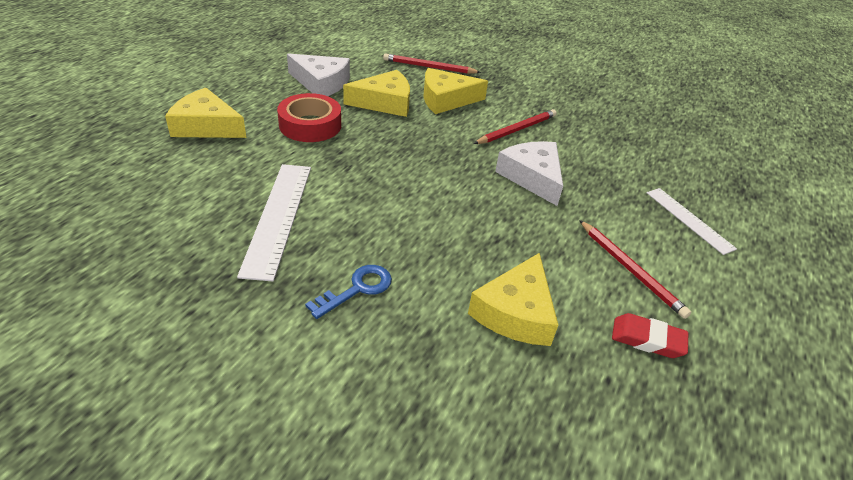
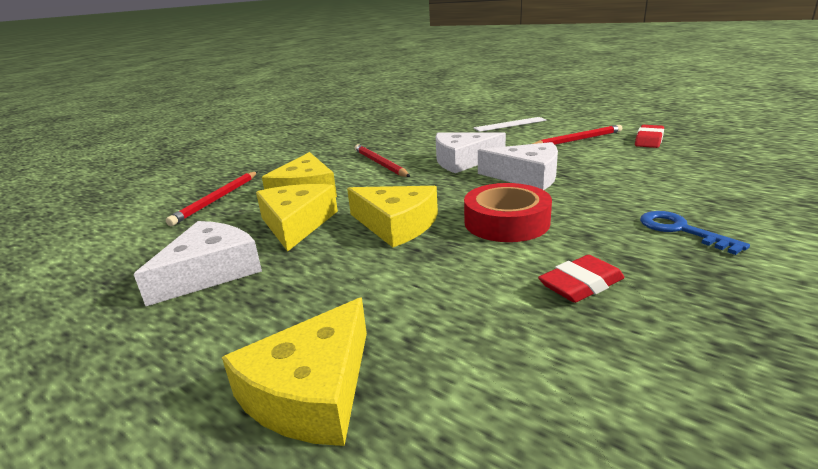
camera: 75 degrees left, 15 degrees down
(278, 217) = (581, 285): white ruler -> red eraser
(310, 125) = (340, 274): red tape -> red tape (506, 222)
(489, 214) = (526, 176): none -> white cheese
(515, 312) = (654, 171): yellow cheese -> yellow cheese (396, 225)

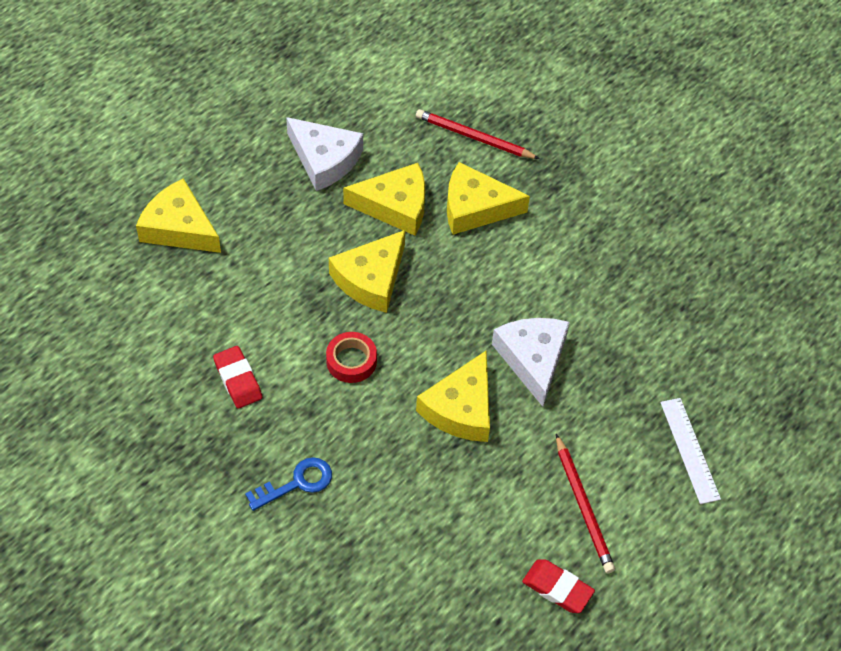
camera: 90 degrees right, 30 degrees up
(380, 164) = (546, 275): red pencil -> none
(506, 222) = (351, 361): red tape -> red tape, size x0.65
(526, 176) = (460, 408): white cheese -> yellow cheese

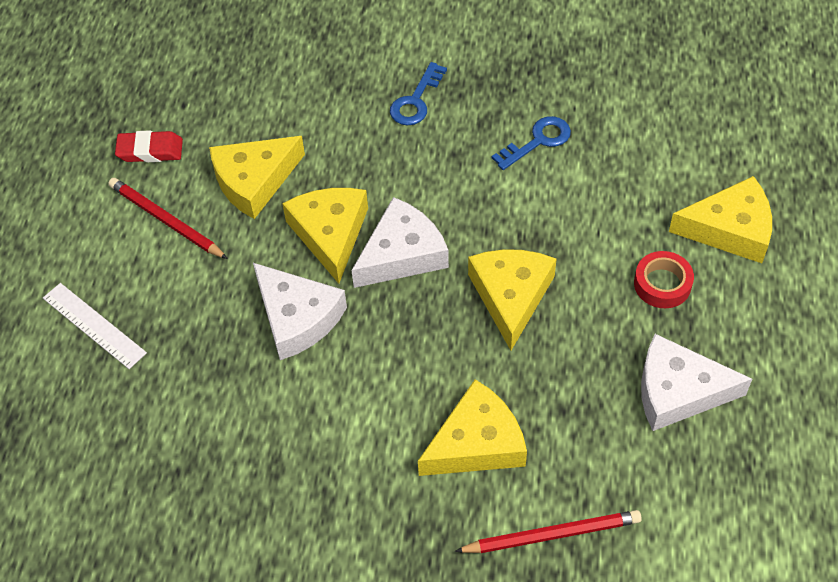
camera: 150 degrees right, 0 degrees up
(238, 380) = (537, 141): red eraser -> blue key
(351, 361) = (459, 213): red tape -> red tape (662, 284)
(395, 206) = (558, 388): yellow cheese -> yellow cheese (254, 181)
(420, 357) = (402, 254): none -> white cheese

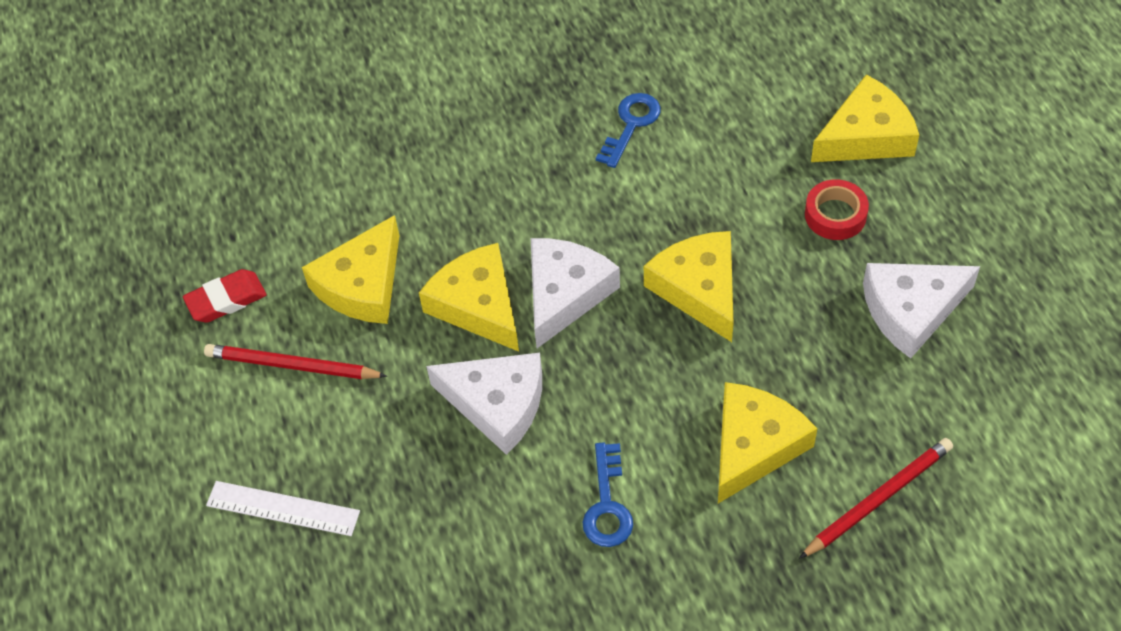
camera: 25 degrees left, 0 degrees up
(416, 100) = (482, 133): blue key -> blue key (607, 504)

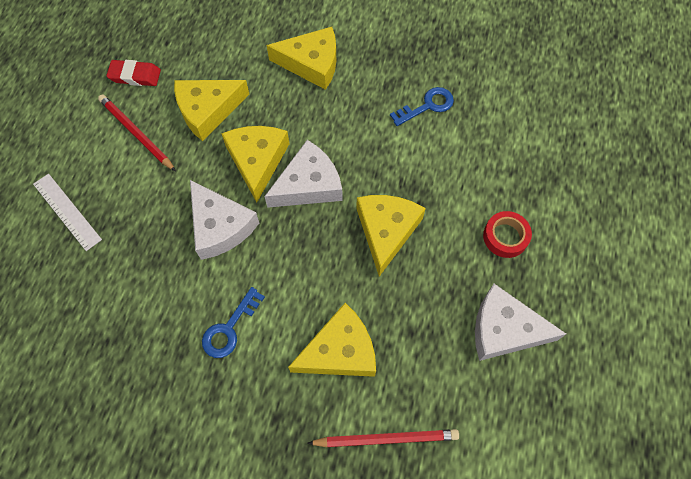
camera: 30 degrees right, 10 degrees up
(866, 136) = (565, 198): yellow cheese -> yellow cheese (312, 64)

